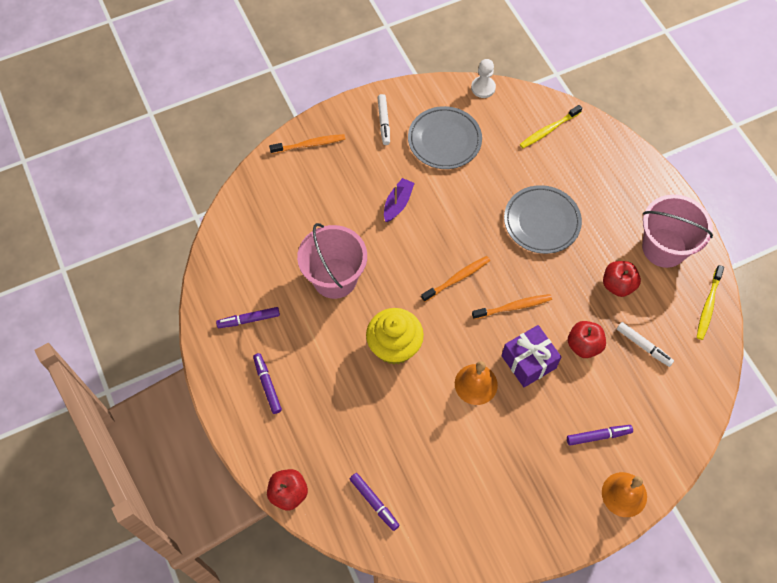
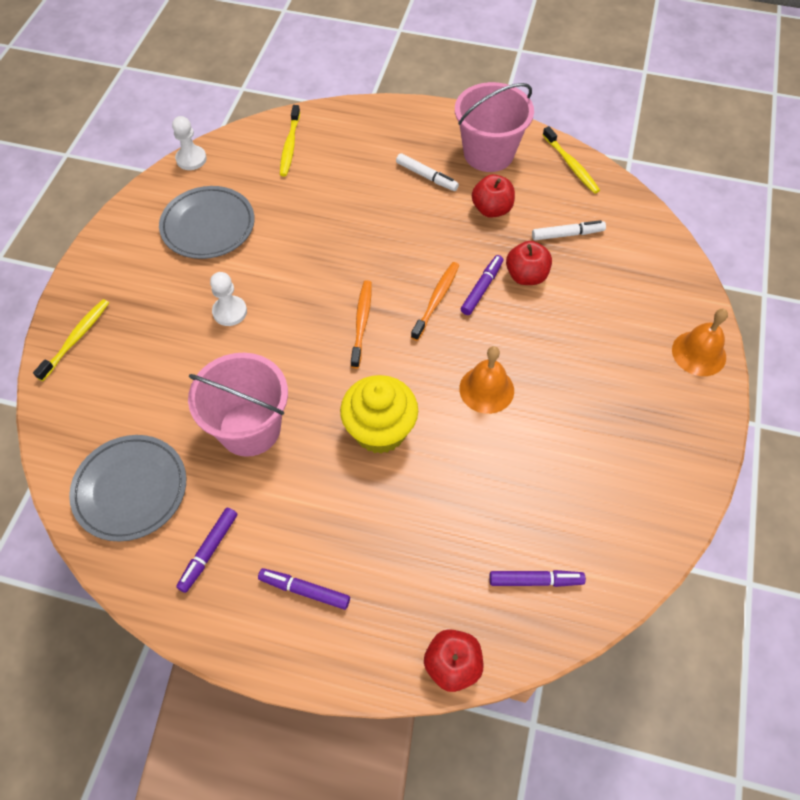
camera: 50 degrees left, 5 degrees down
(309, 144) = (76, 339): orange toothbrush -> yellow toothbrush
(384, 122) = (130, 258): white marker -> white marker (426, 176)
(398, 203) = (230, 312): purple boat -> white pawn
(528, 362) = (503, 329): purple gift -> none
(542, 221) = (373, 216): grey plate -> grey plate (130, 489)
(598, 436) = (625, 331): purple marker -> purple marker (481, 288)

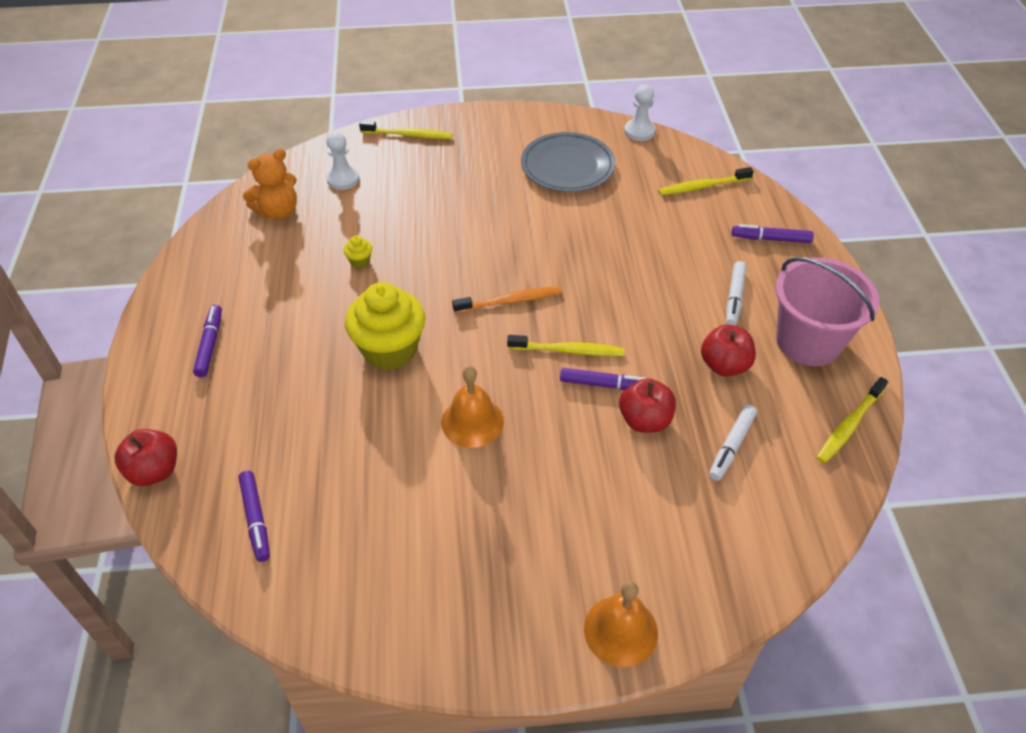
camera: 70 degrees right, 10 degrees down
(130, 489) = (278, 212): grey plate -> orange teddy bear
(209, 551) = (234, 274): purple marker -> purple marker (771, 239)
(230, 312) = (478, 210): white pawn -> white pawn (343, 179)
(249, 428) = (360, 261): pink bucket -> yellow cupcake
(436, 300) = (568, 350): orange toothbrush -> yellow toothbrush
(567, 234) = (732, 446): white marker -> white marker turned 60 degrees clockwise

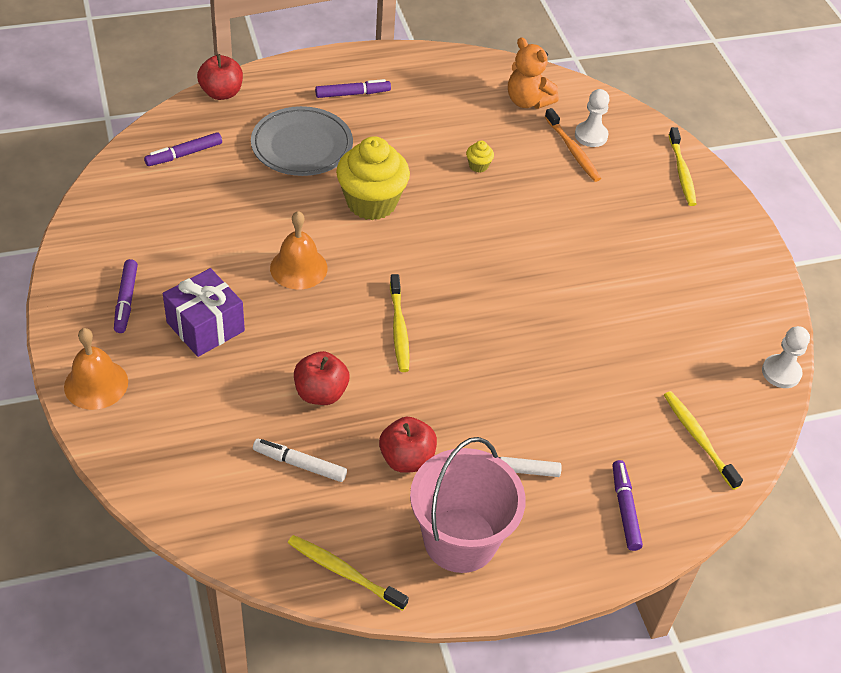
camera: 75 degrees right, 0 degrees up
(510, 301) = (454, 279): orange toothbrush -> orange toothbrush (572, 150)
(545, 514) = (205, 326): none -> purple gift
(567, 166) = (683, 308): grey plate -> grey plate (302, 146)
(604, 384) = (360, 359): purple marker -> purple marker (126, 300)

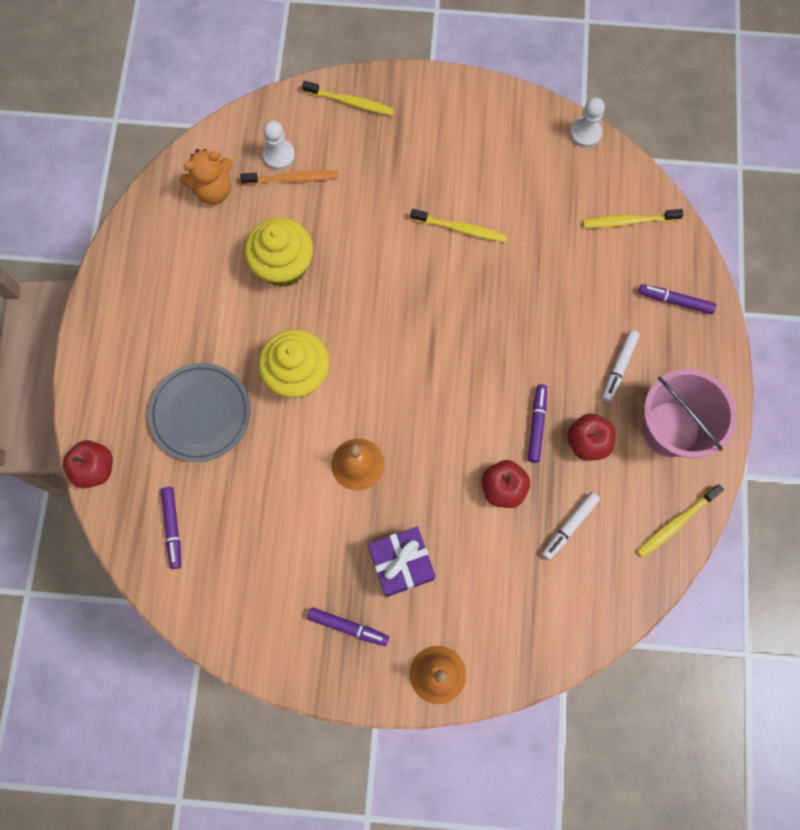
camera: 65 degrees left, 25 degrees up
(352, 94) = (143, 344): purple marker -> purple marker (536, 425)
(399, 328) = (453, 402): yellow toothbrush -> yellow toothbrush (460, 229)
(478, 166) = (283, 266): yellow cupcake -> yellow cupcake, size x2.50

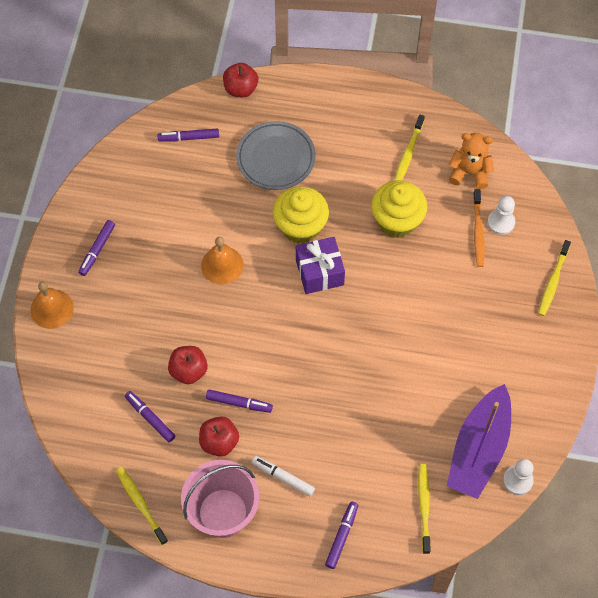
camera: 95 degrees right, 10 degrees down
(213, 190) = (469, 172): orange teddy bear -> orange teddy bear turned 120 degrees clockwise
(401, 564) = (138, 290): purple gift -> purple gift (319, 272)
(460, 229) = (424, 360): yellow toothbrush -> yellow toothbrush (408, 153)
(556, 170) = (479, 449): none -> purple boat
(569, 526) = (150, 418): white marker -> purple marker

